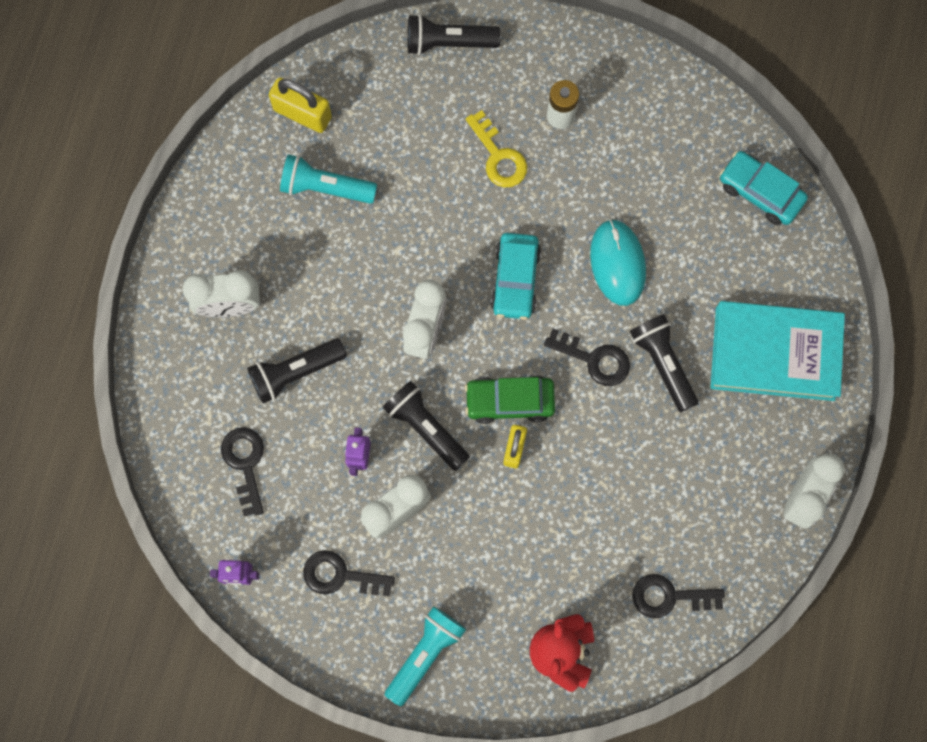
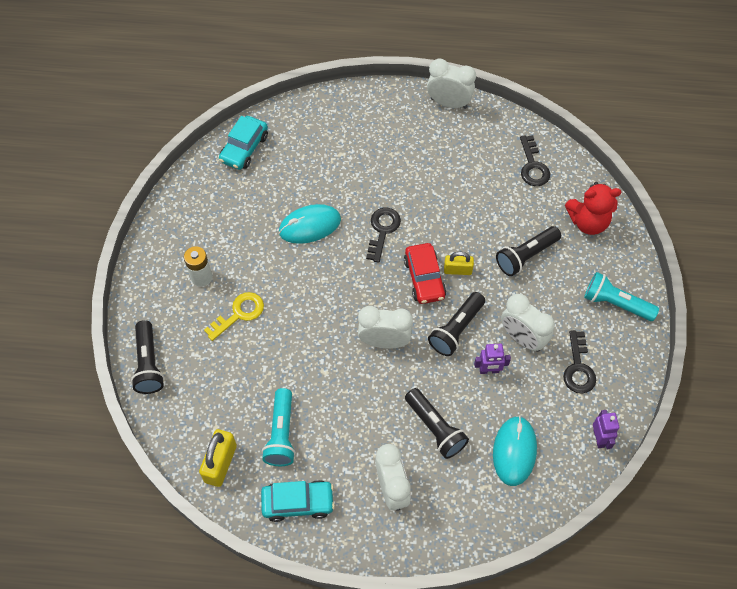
camera: 100 degrees left, 15 degrees down
(245, 463) = (514, 451): black key -> turquoise mouse
(509, 401) = (424, 278): green car -> red car
(515, 280) = (333, 288): turquoise car -> turquoise car (298, 502)
(663, 363) = (377, 189): black flashlight -> black flashlight (525, 256)
(775, 353) = (356, 128): turquoise book -> none

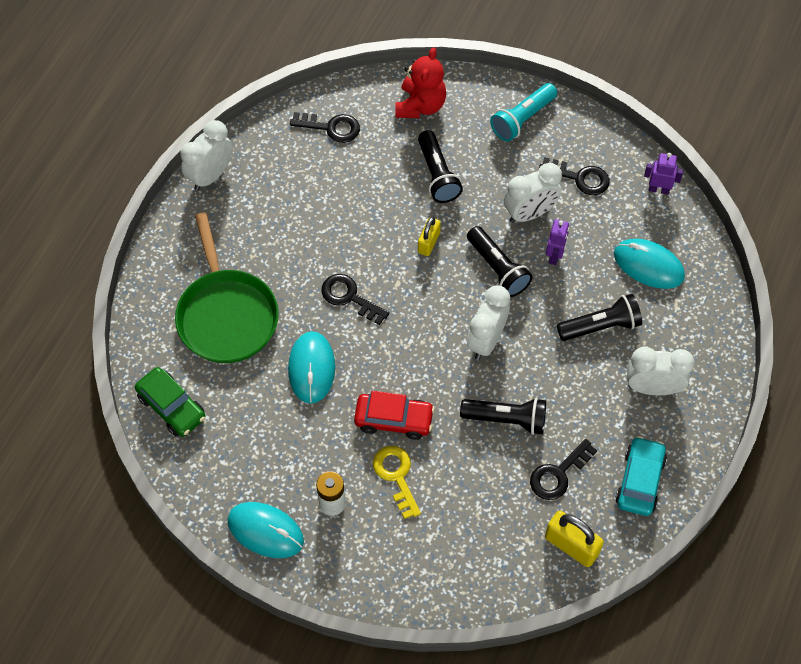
camera: 70 degrees left, 0 degrees up
(148, 364) = (423, 591): black flashlight -> black flashlight (507, 419)
(165, 241) = (265, 531): none -> turquoise mouse
(244, 148) = (172, 407): turquoise car -> green car
(281, 434) = (558, 474): turquoise flashlight -> black key
(332, 155) = (226, 315): none -> green pan
(424, 278) = (426, 277): red car -> red car (394, 420)

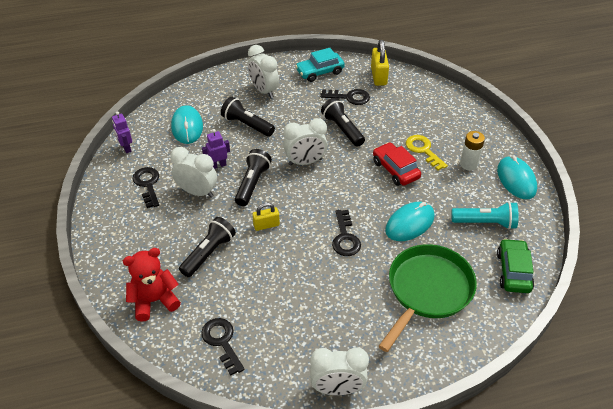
camera: 130 degrees left, 15 degrees down
(396, 476) = (423, 150): yellow key -> yellow key turned 120 degrees clockwise
(522, 119) = (120, 237): turquoise flashlight -> turquoise flashlight (485, 223)

